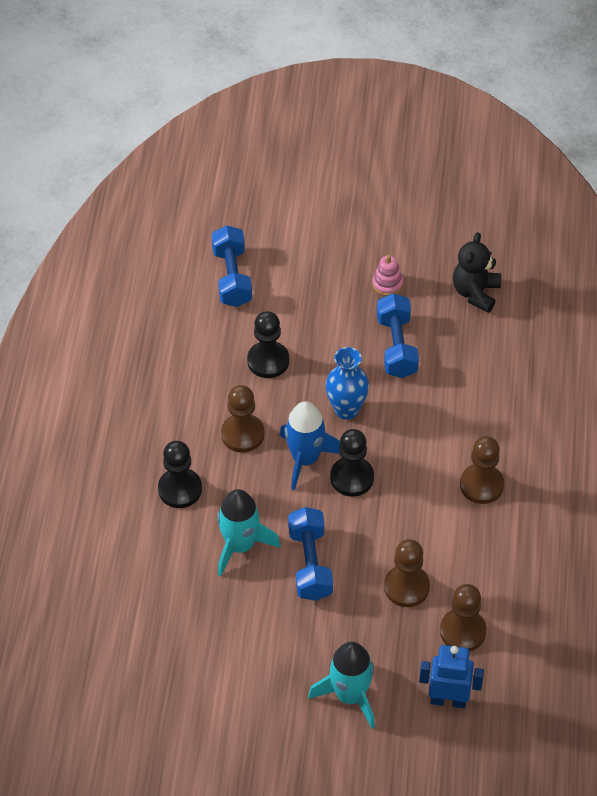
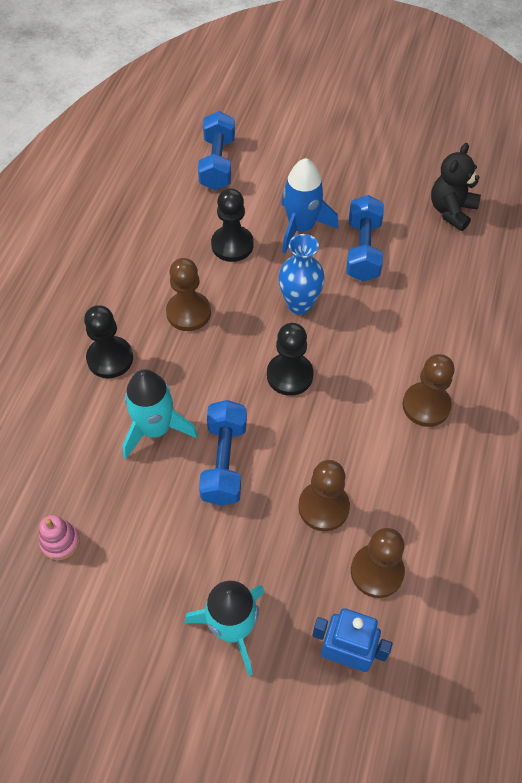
camera: 10 degrees right, 5 degrees up
(305, 459) = (246, 348): blue rocket -> blue rocket (301, 227)
(387, 284) = (365, 190): pink stacking toy -> pink stacking toy (60, 542)

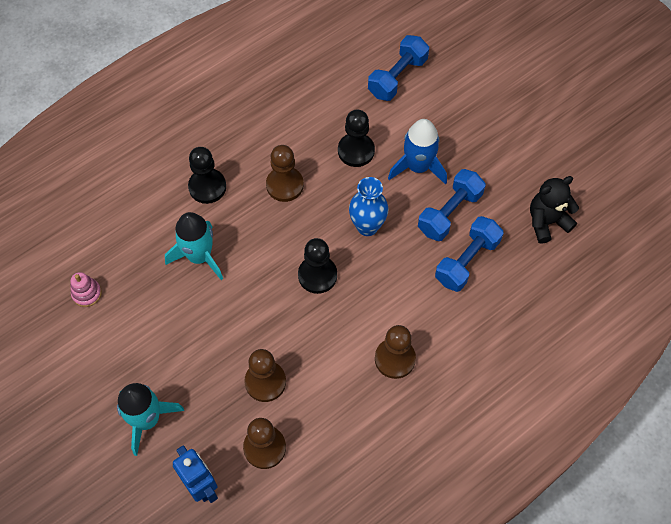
camera: 35 degrees right, 5 degrees up
(224, 462) = (226, 308): blue dumbbell -> blue dumbbell (467, 261)

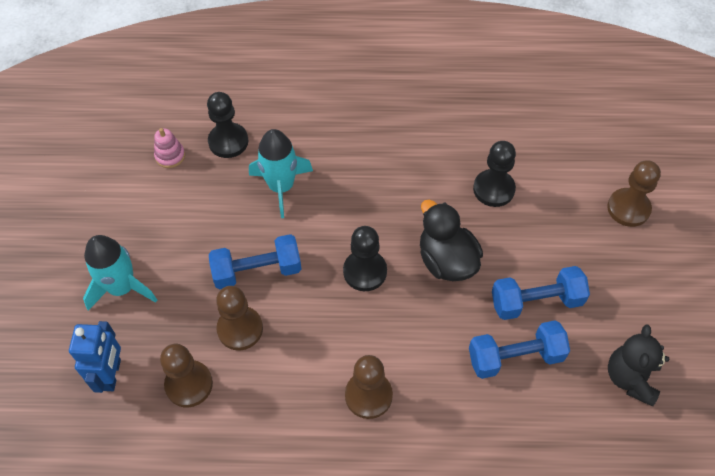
camera: 40 degrees right, 5 degrees down
(207, 187) = (338, 136): black pawn -> black pawn (228, 141)
(285, 185) = (404, 177): brown pawn -> brown pawn (628, 208)
(367, 226) = (446, 261): blue vase -> black duck
(397, 77) = (589, 150): blue dumbbell -> blue dumbbell (257, 271)
(418, 167) = (540, 240): blue rocket -> none
(547, 222) = (630, 378): black teddy bear -> black teddy bear turned 90 degrees counterclockwise

